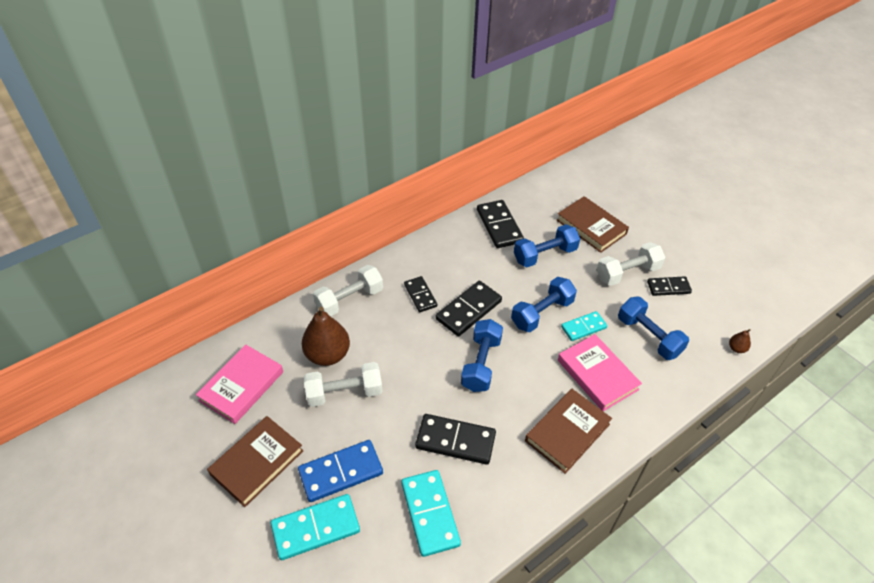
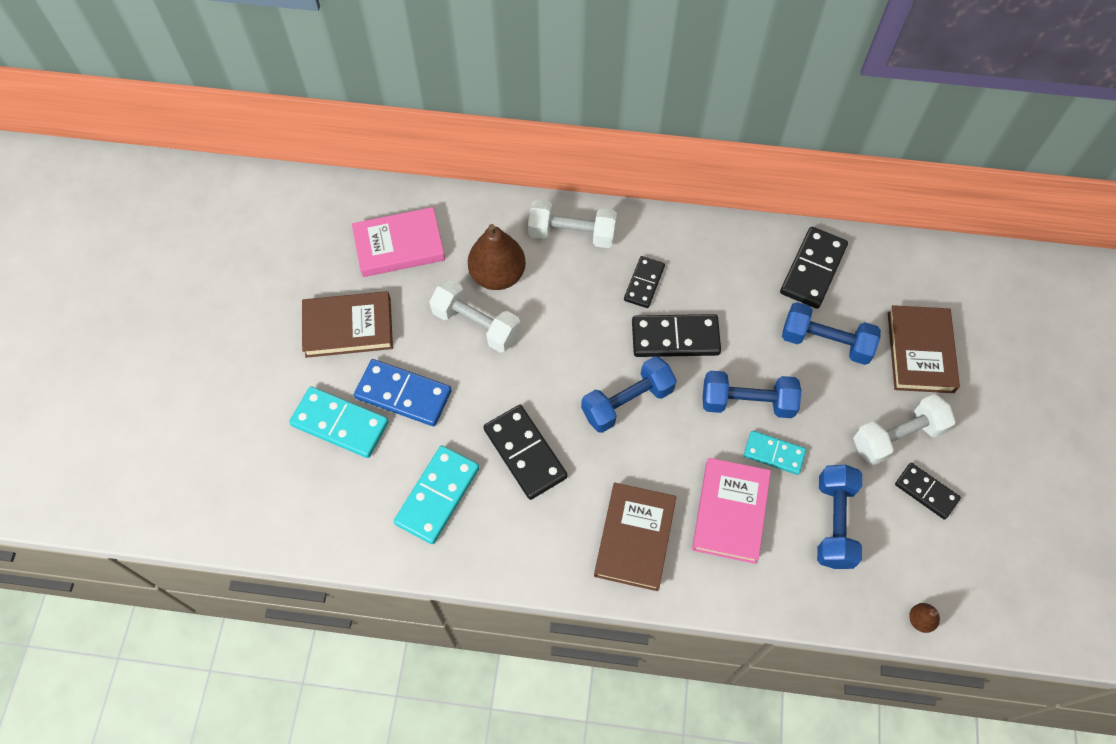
camera: 45 degrees right, 15 degrees up
(567, 432) = (634, 538): brown book -> brown book turned 75 degrees counterclockwise
(627, 273) = (897, 437): white dumbbell -> white dumbbell turned 45 degrees counterclockwise

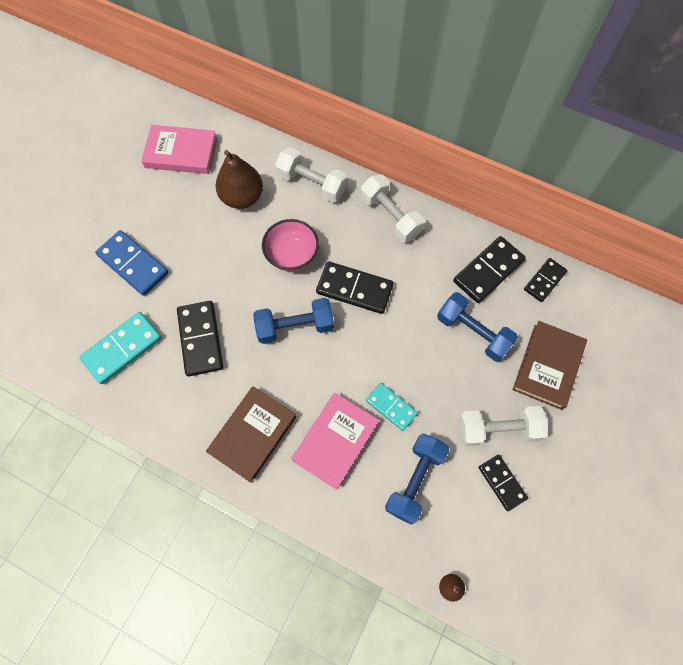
camera: 20 degrees right, 5 degrees up
(340, 423) = (79, 270): turquoise domino -> none
(348, 327) = (117, 201): brown book -> none
(476, 324) = (209, 229): white dumbbell -> white dumbbell (390, 216)
(586, 322) = (292, 255): none -> pink bowl
(644, 283) = (349, 239): black domino -> black domino (544, 281)
(747, 402) = (388, 359): blue dumbbell -> none

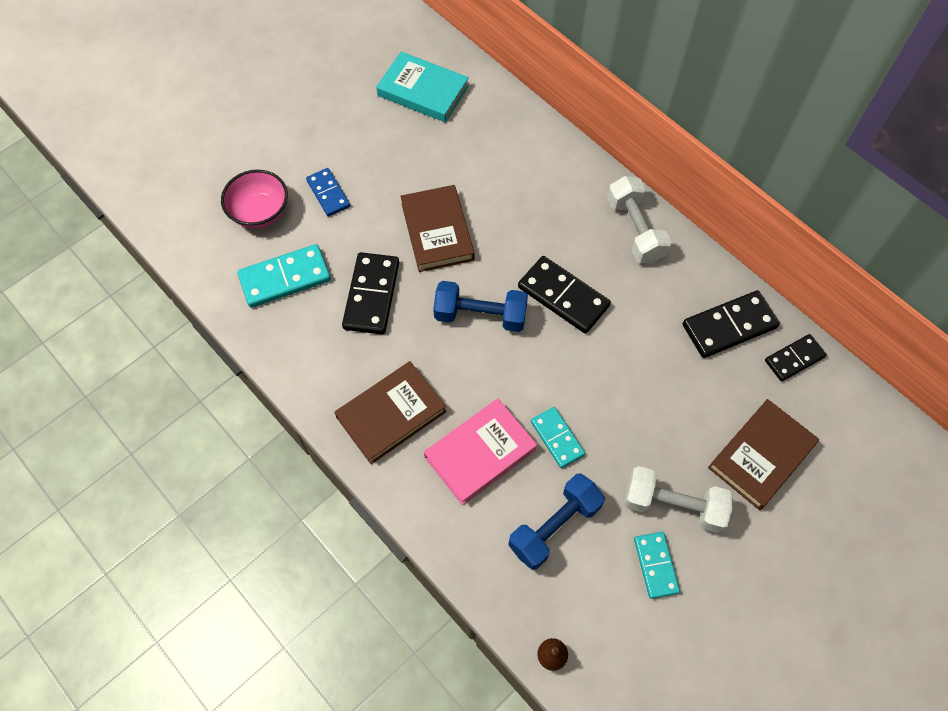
camera: 20 degrees right, 5 degrees down
(133, 264) = (328, 193): blue domino -> blue domino, size x0.63
(181, 153) = (423, 91): pink book -> turquoise book
(235, 267) = (437, 231): none -> brown book
(242, 197) = (473, 158): brown pear -> none
(292, 255) = (505, 237): pink bowl -> pink bowl (260, 212)
(312, 184) = (557, 167): white dumbbell -> none
(473, 332) = (684, 388): blue dumbbell -> none
(502, 482) = (656, 565): black domino -> turquoise domino

